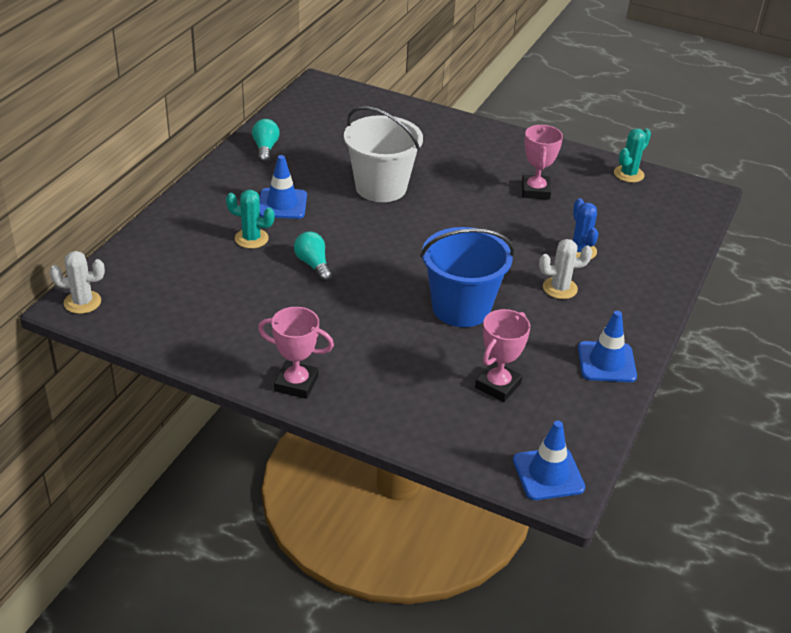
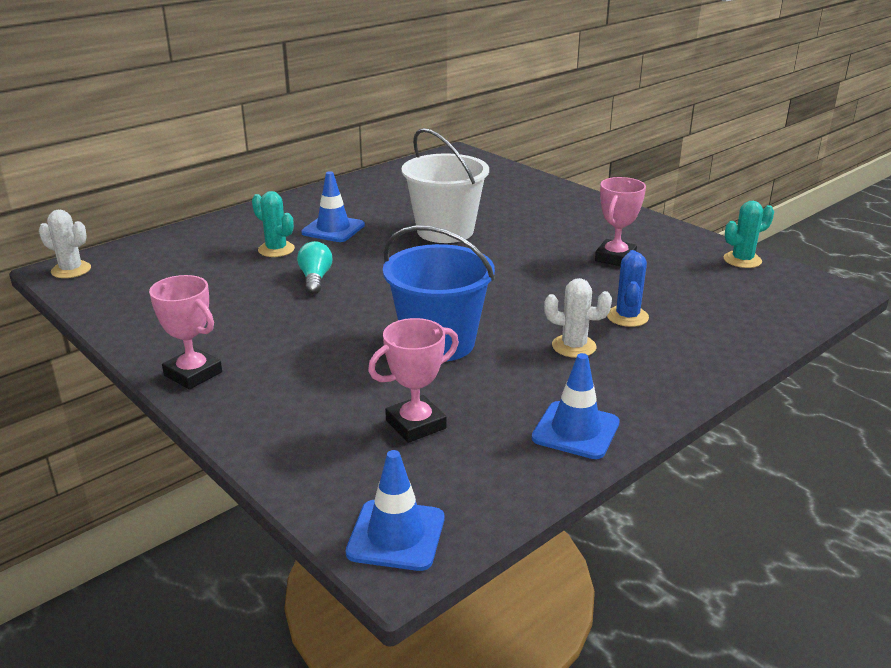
camera: 25 degrees right, 10 degrees down
(265, 149) = (359, 188): turquoise light bulb -> none

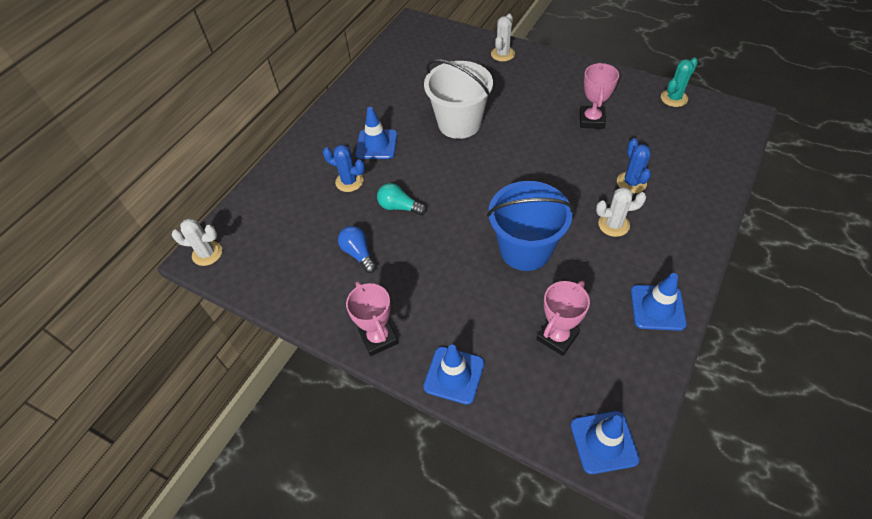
camera: 15 degrees left, 25 degrees up
(193, 374) = (378, 338): pink trophy -> pink trophy turned 45 degrees clockwise
(234, 304) = (358, 253): none -> blue light bulb
(254, 425) = (454, 375): none -> blue traffic cone
(276, 249) = (349, 181): turquoise cactus -> blue cactus
(315, 279) = (399, 207): turquoise light bulb -> turquoise light bulb turned 45 degrees counterclockwise
(544, 190) = (502, 54): none -> white cactus

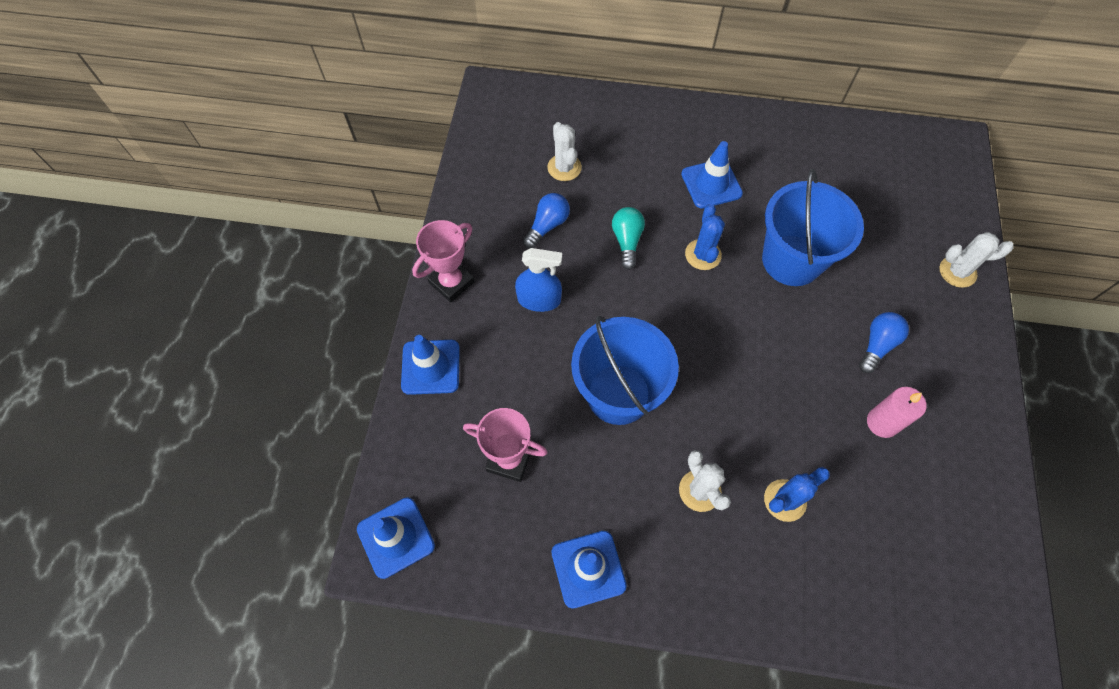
camera: 65 degrees right, 10 degrees up
(207, 253) = (498, 95): white cactus -> white cactus (564, 167)
(349, 181) = (642, 178): blue cactus -> blue cactus (703, 255)
(424, 278) = (539, 300): none -> blue spray bottle
(459, 123) = (791, 260): white bucket -> blue bucket
(538, 104) = (877, 345): none -> blue light bulb
(591, 120) = (882, 423): pink trophy -> pink candle
(674, 98) = (994, 534): turquoise cactus -> none

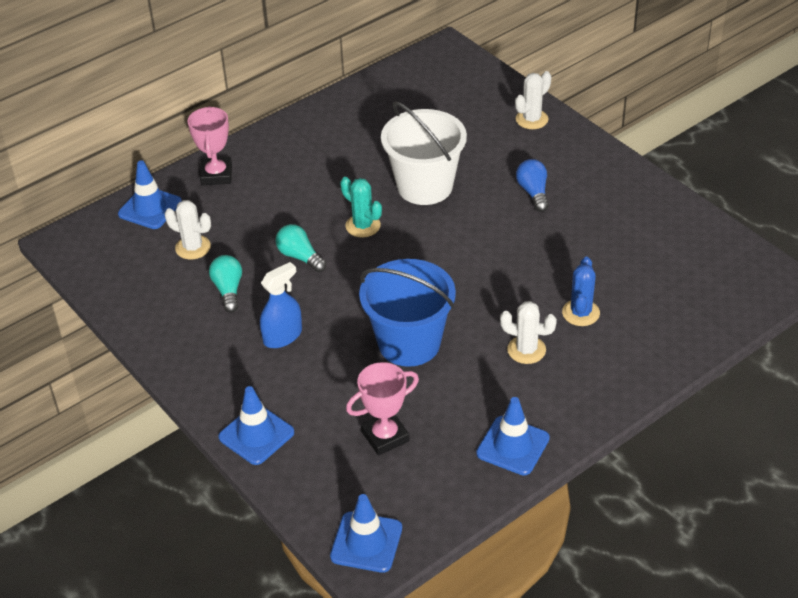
camera: 45 degrees left, 20 degrees down
(451, 282) = (202, 376): pink trophy -> pink trophy (216, 175)
(547, 225) = (228, 290): blue light bulb -> turquoise light bulb
(703, 255) = (363, 226): blue cactus -> turquoise cactus
(711, 184) = (315, 182): blue traffic cone -> blue traffic cone (150, 208)
(791, 260) = (424, 186): blue bucket -> white bucket
(882, 423) = (585, 229): pink candle -> none

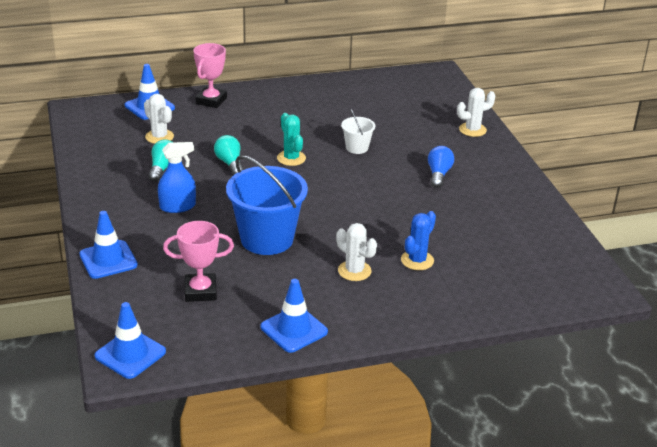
camera: 20 degrees right, 10 degrees down
(424, 186) = (357, 148): white bucket -> white bucket, size x0.49

